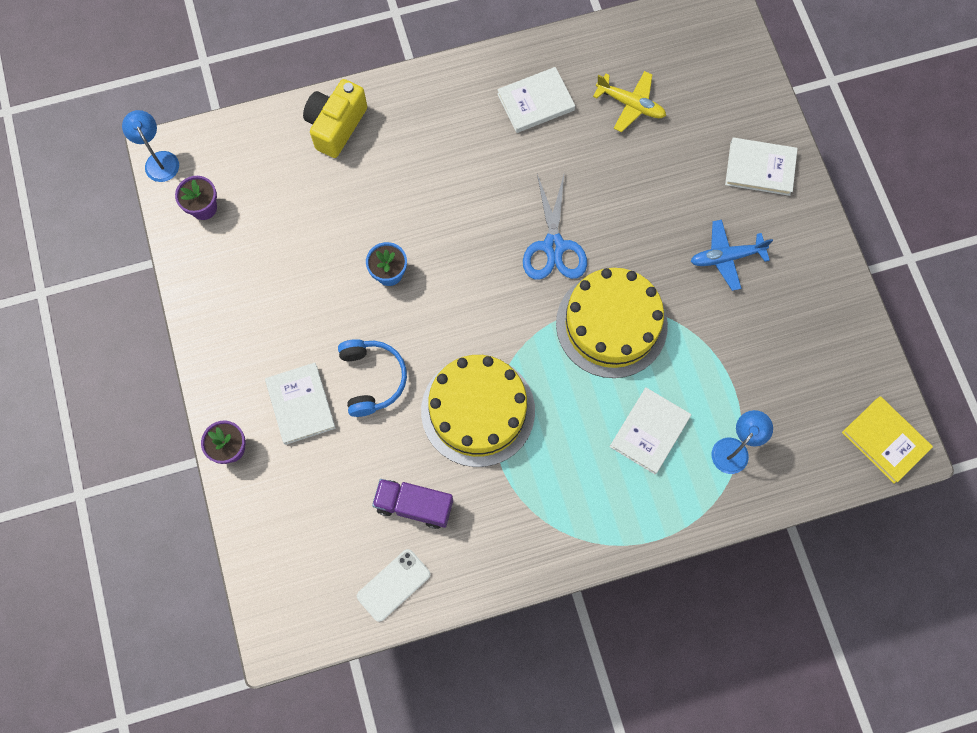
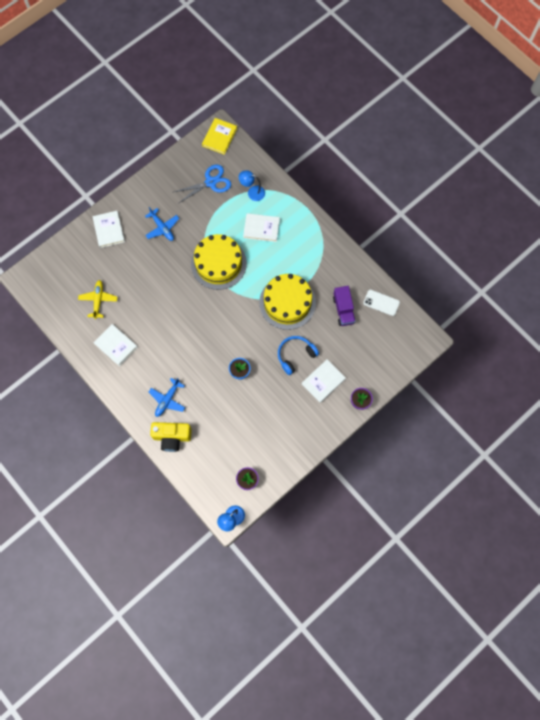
camera: 115 degrees left, 0 degrees up
(401, 143) = (167, 400): none -> blue plane
(553, 247) = (191, 304): blue scissors -> blue scissors (211, 182)

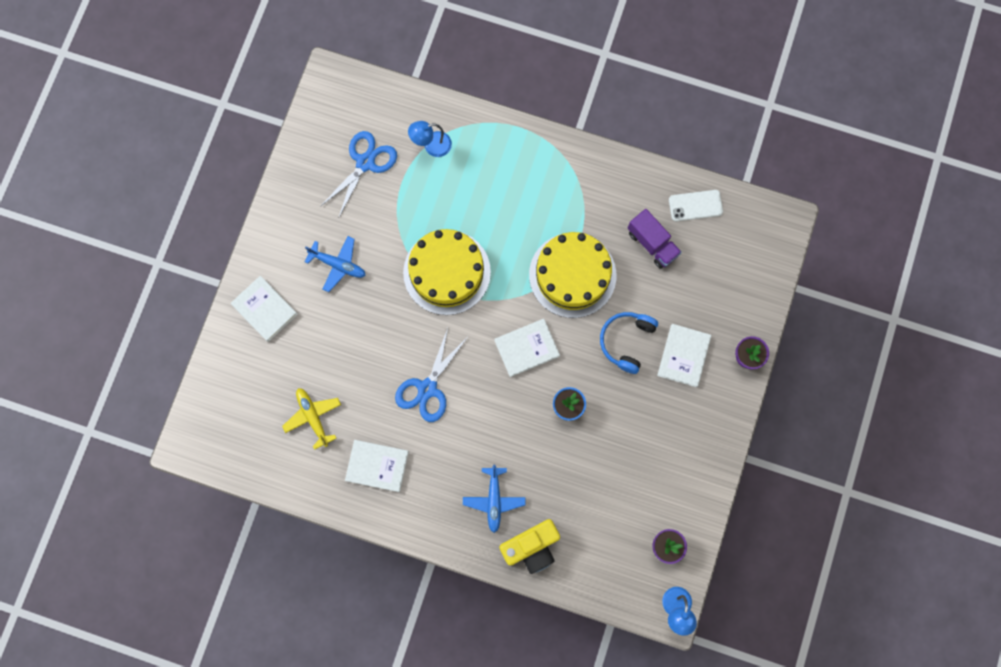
camera: 30 degrees left, 5 degrees up
(169, 319) = (427, 389): none -> blue scissors
(219, 137) = (337, 90): yellow book -> none
(261, 228) = (475, 190): white book -> white book (526, 348)

